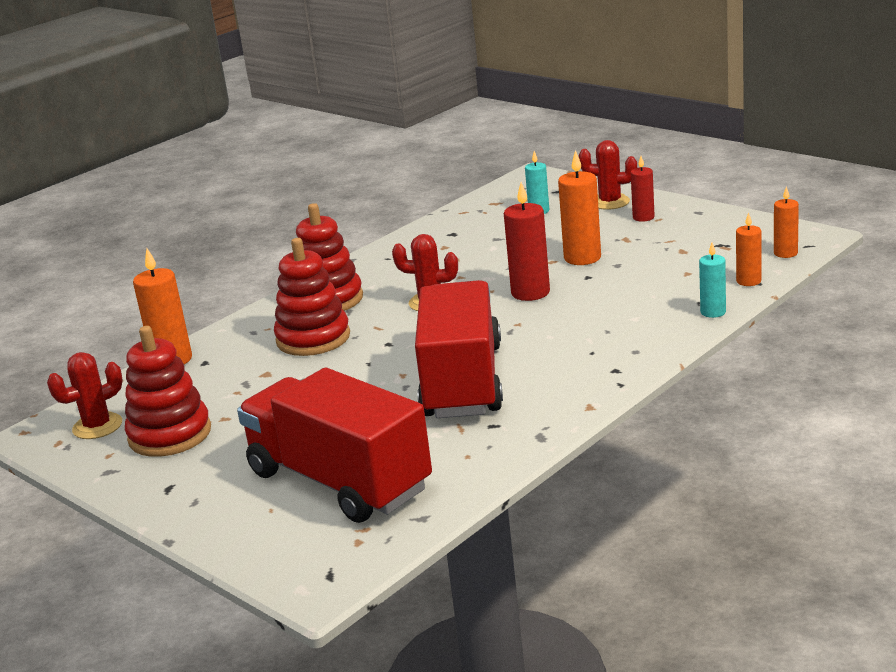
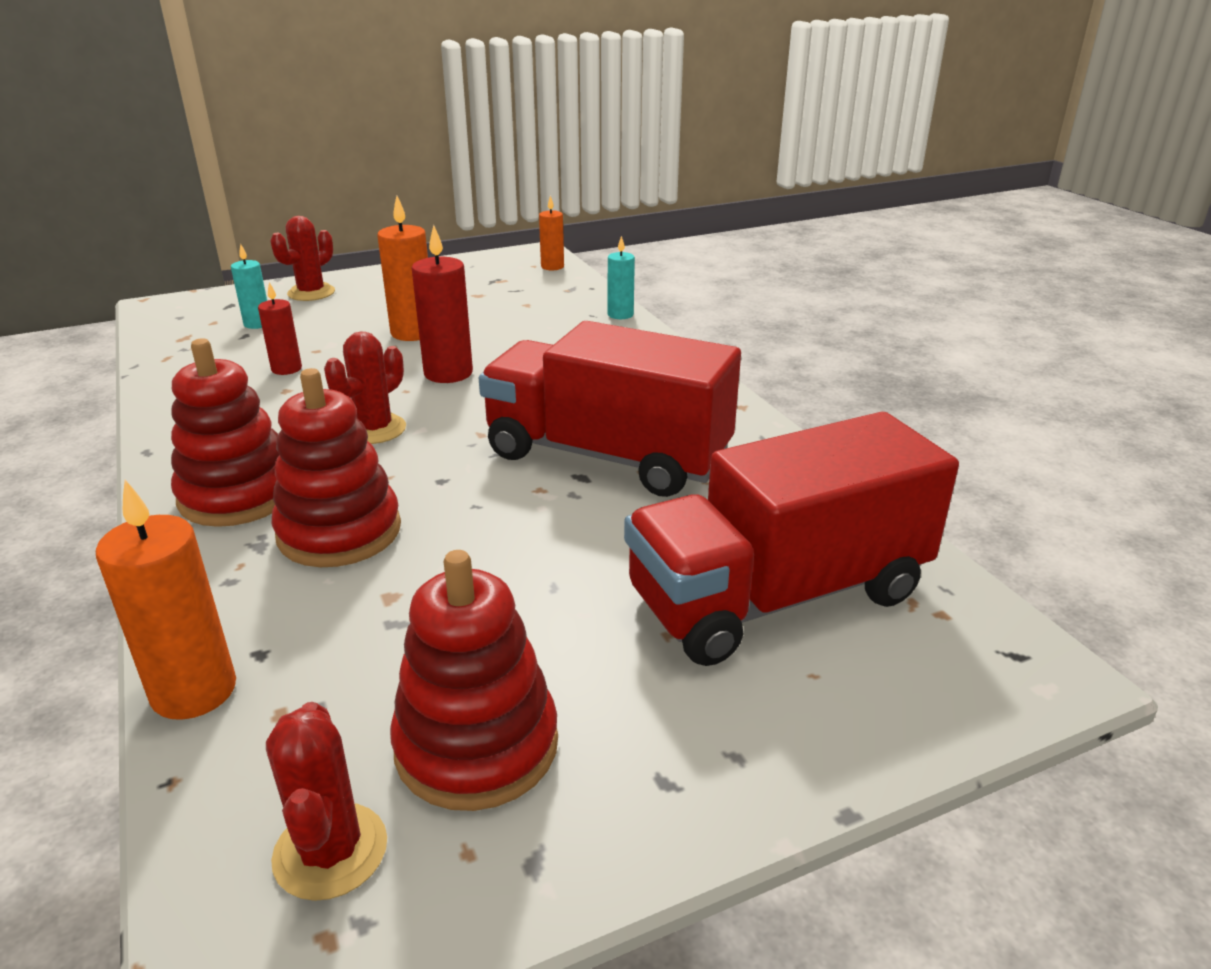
camera: 70 degrees left, 5 degrees up
(643, 217) = (376, 290): red candle -> red candle (286, 369)
(748, 281) = (582, 289): orange candle -> none

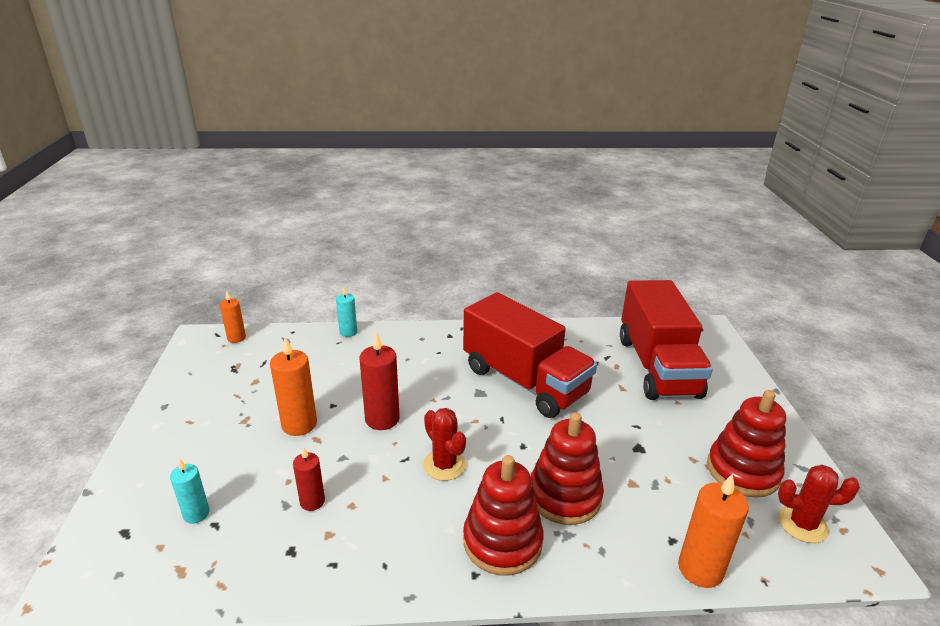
camera: 70 degrees left, 0 degrees up
(311, 293) = (153, 471): red cactus -> none
(607, 456) = (524, 381): red truck -> red truck turned 90 degrees counterclockwise

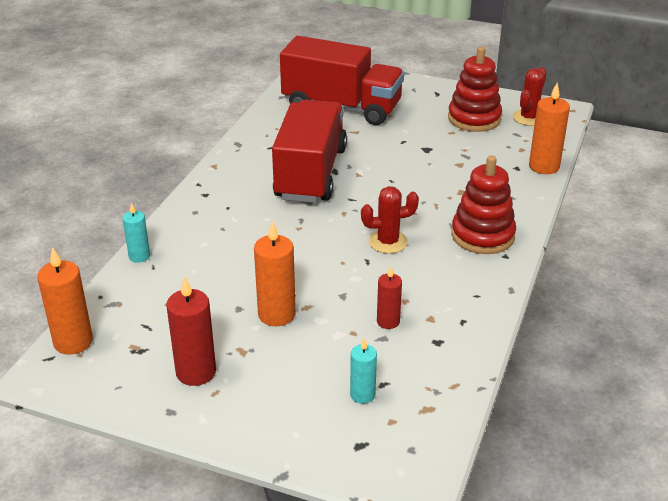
camera: 65 degrees left, 5 degrees up
(236, 338) = (73, 342): orange candle -> orange candle, size x1.63
(382, 419) = (305, 262): red candle -> red candle (196, 372)
(524, 381) = (310, 173): red truck -> red truck turned 60 degrees counterclockwise
(564, 496) = (455, 196): red stacking toy -> none

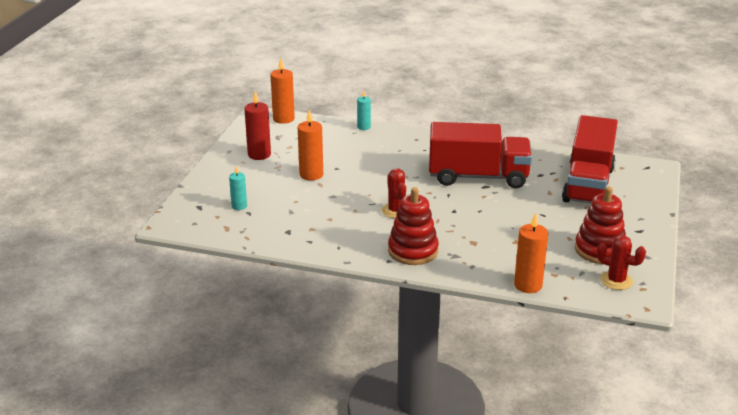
camera: 85 degrees right, 5 degrees down
(388, 321) = (307, 213): red candle -> none

